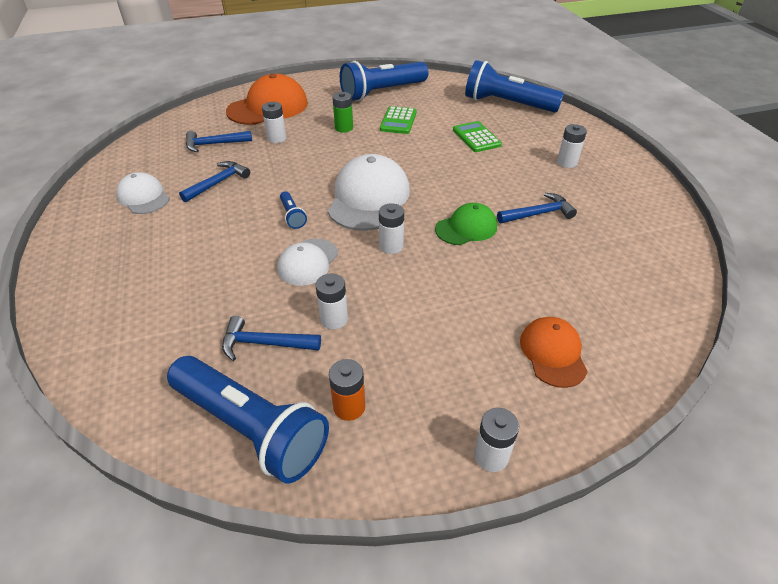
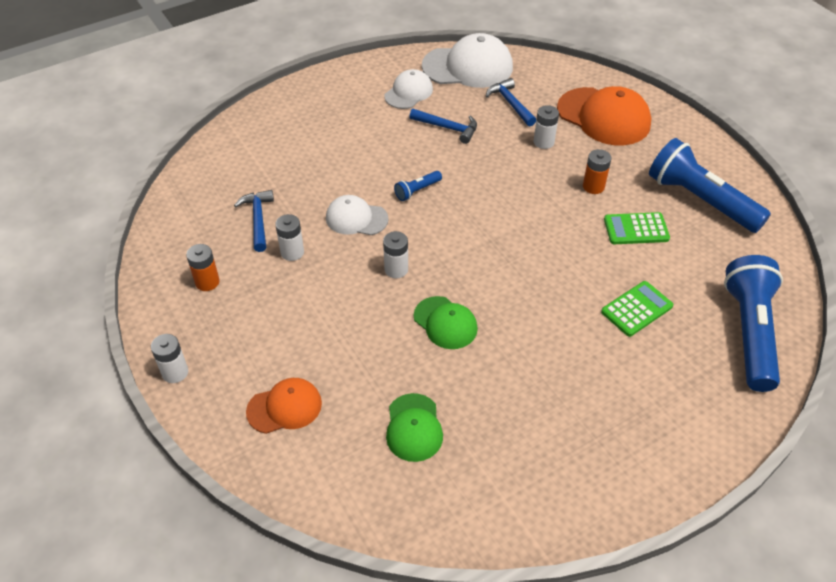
camera: 75 degrees right, 5 degrees up
(251, 427) = (183, 235): blue flashlight -> none
(344, 128) = (593, 186): green battery -> orange battery
(368, 198) = (466, 237): white cap -> white cap (468, 67)
(538, 214) = (495, 385): blue hammer -> none
(567, 162) = (622, 409): white battery -> none
(580, 266) = (414, 427): none -> green cap

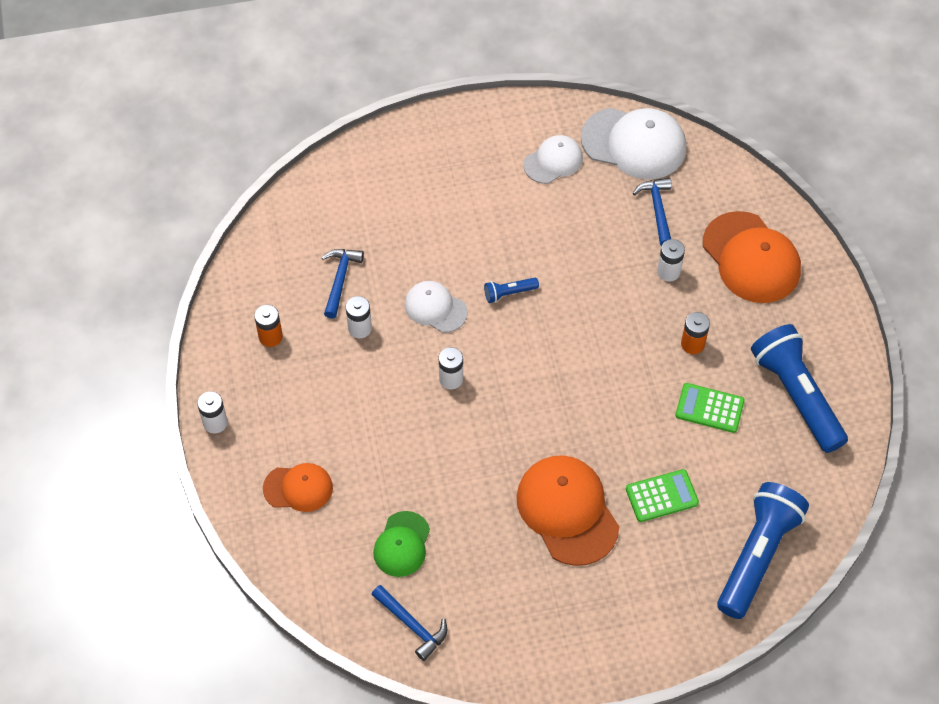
camera: 20 degrees right, 10 degrees up
(445, 323) = (473, 451): green cap -> none
(448, 128) = (575, 222): blue hammer -> blue hammer (412, 625)
(559, 347) = (567, 511): none -> orange cap

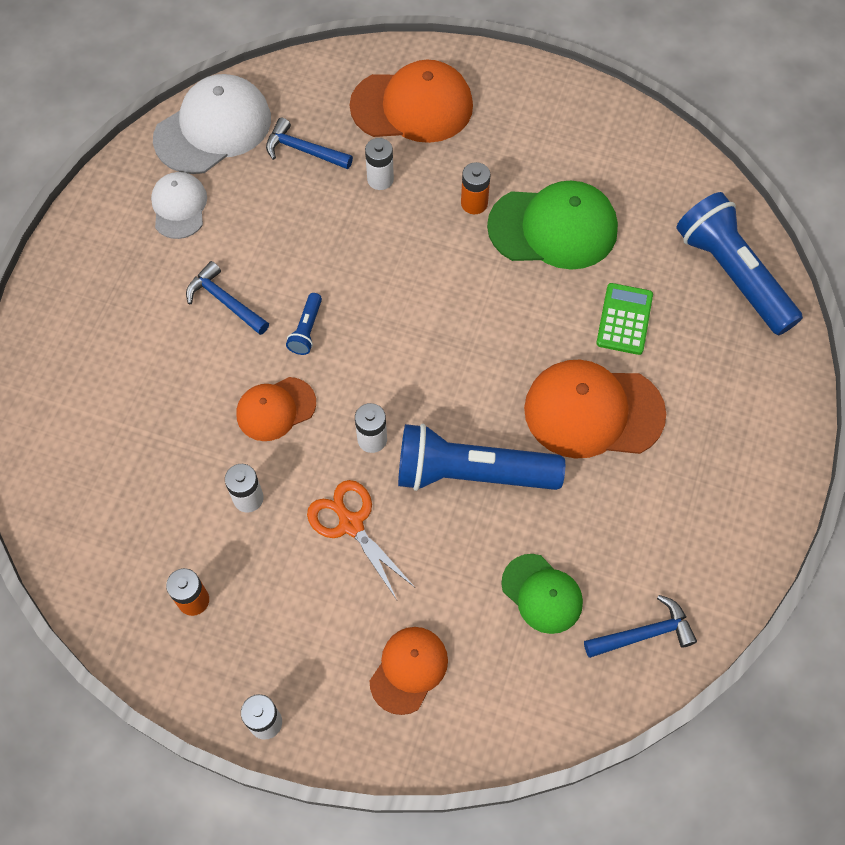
camera: 60 degrees left, 5 degrees up
(340, 279) = (171, 486): blue hammer -> blue hammer (224, 301)
(380, 399) = (350, 523): none -> orange scissors
(435, 308) = (275, 409): white cap -> orange cap
(709, 408) = (553, 228): green calculator -> green cap
(796, 396) = (583, 152): blue flashlight -> blue flashlight (472, 473)

